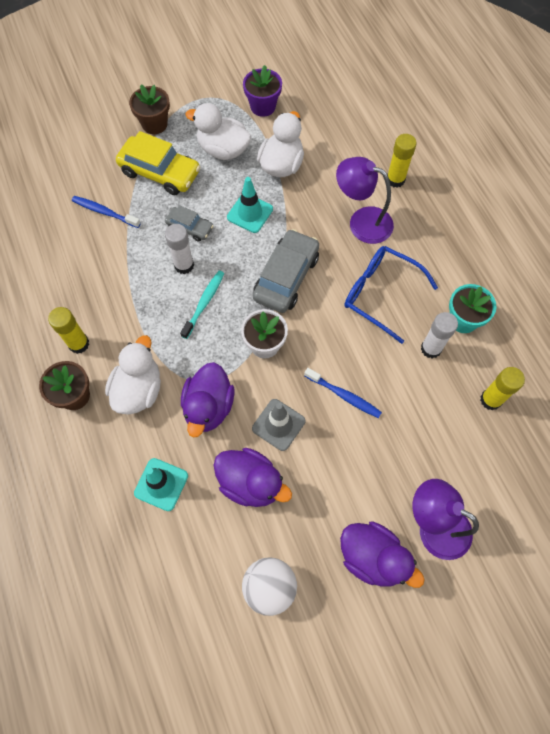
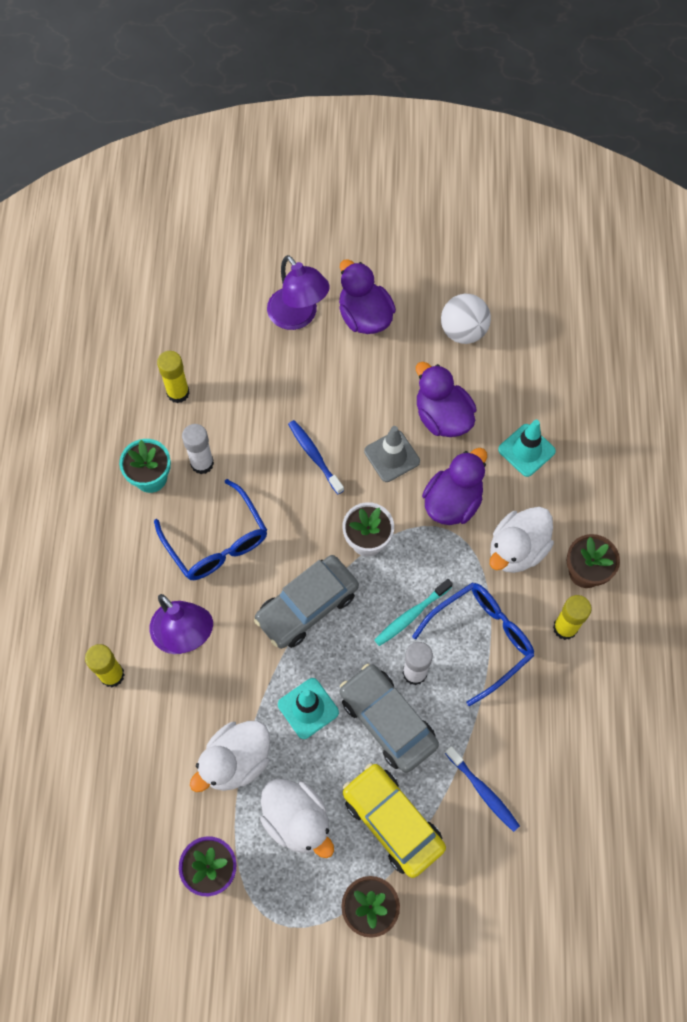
camera: 155 degrees left, 0 degrees up
(142, 308) = (481, 639): none -> blue glasses
(190, 227) = (387, 721): grey car -> grey car, size x1.80

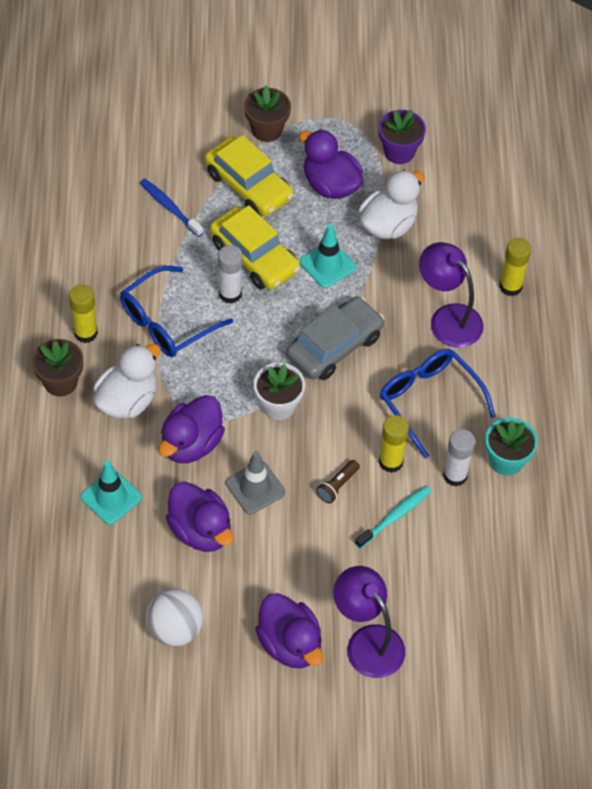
camera: 175 degrees right, 10 degrees down
(178, 393) = (492, 549): yellow glue stick -> yellow glue stick (391, 462)
(297, 820) = (330, 185): white duck -> purple duck
(314, 456) = (337, 486): blue toothbrush -> brown flashlight
(387, 721) = (254, 256): grey car -> yellow car
(411, 615) = (233, 340): turquoise toothbrush -> turquoise toothbrush (394, 516)

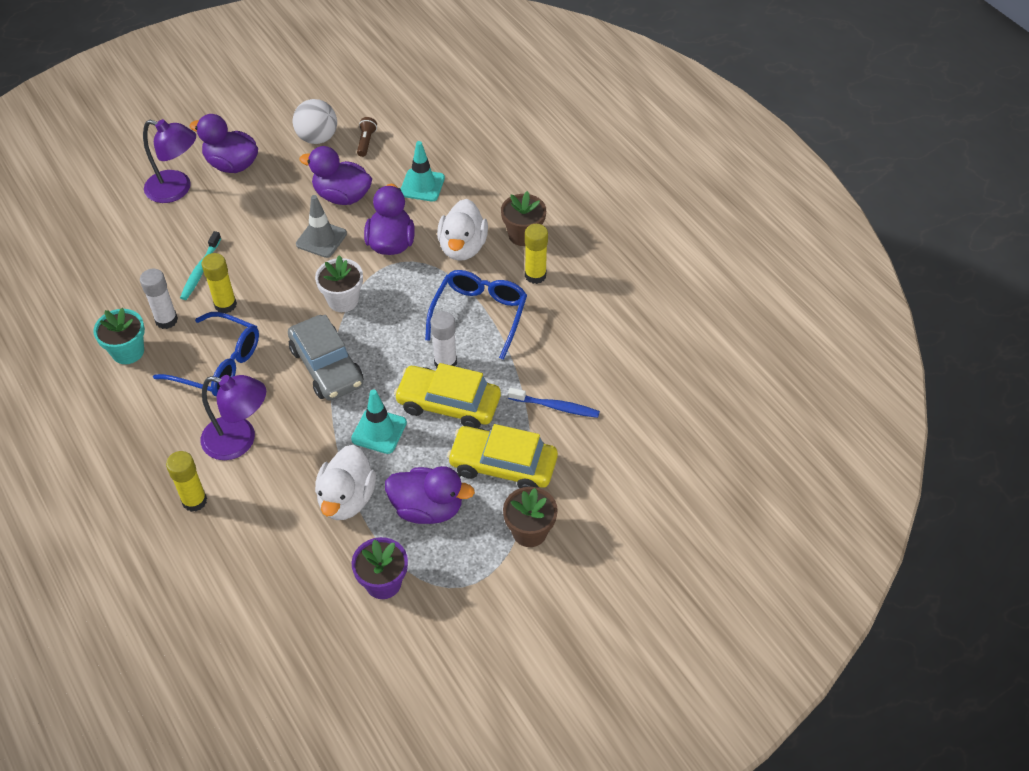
camera: 150 degrees right, 5 degrees down
(334, 346) = (327, 366): grey car -> grey car turned 45 degrees counterclockwise
(337, 486) = (258, 269): brown flashlight -> brown flashlight (366, 142)

